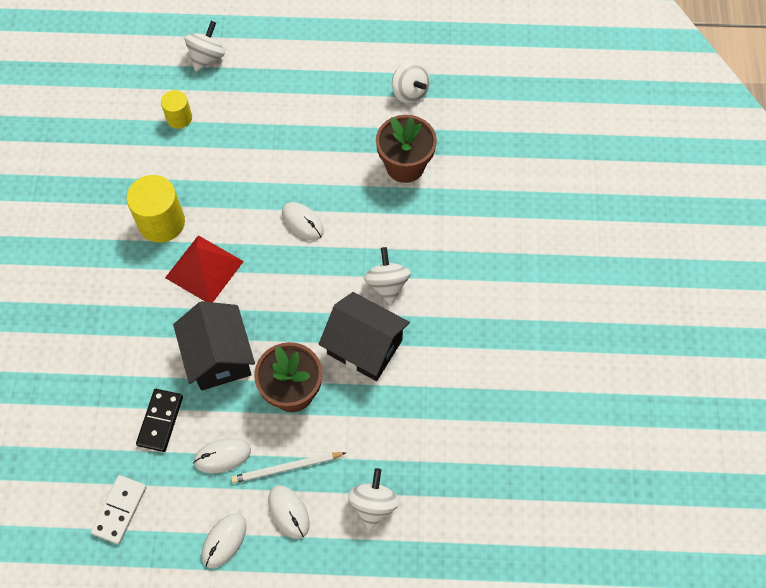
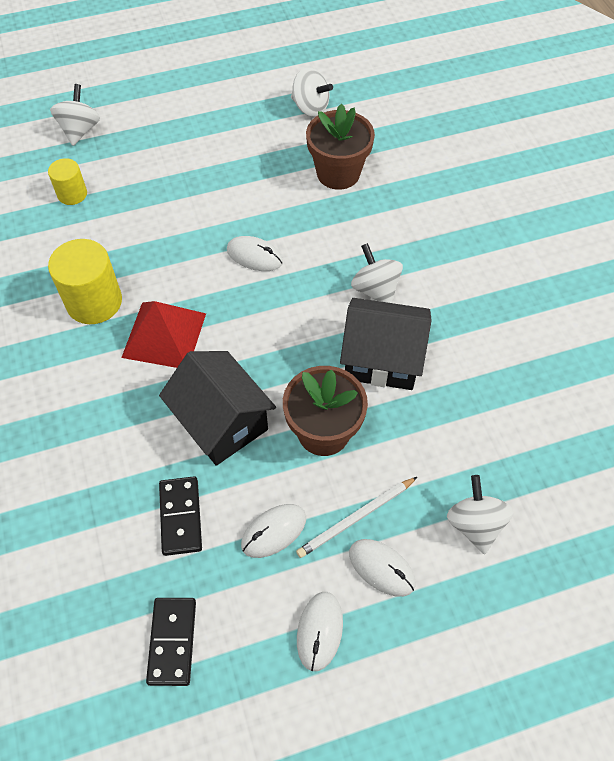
camera: 20 degrees left, 5 degrees down
(119, 510) = (172, 641): white domino -> black domino

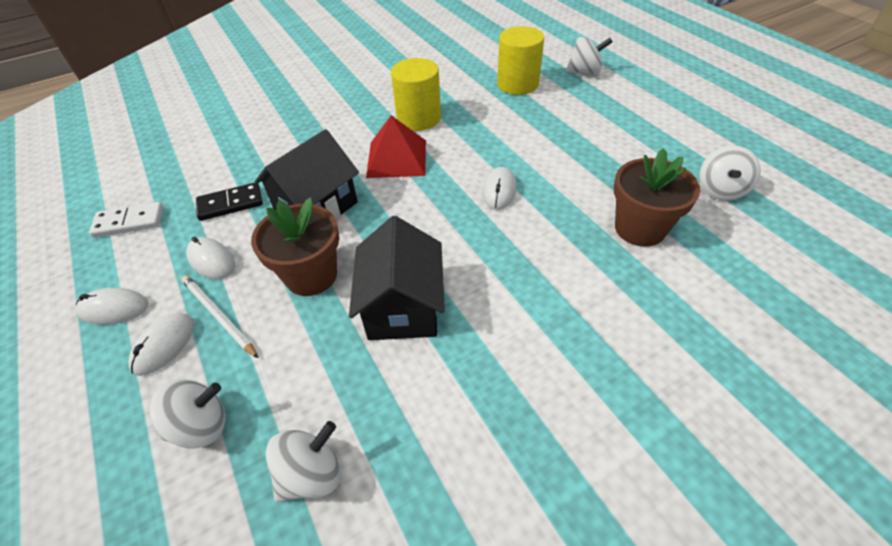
camera: 80 degrees right, 10 degrees down
(72, 194) = (517, 84): yellow cylinder -> yellow cylinder, size x1.72
(172, 641) = (129, 222): black domino -> white domino
(375, 289) = (492, 286): white spinning top -> white spinning top (311, 474)

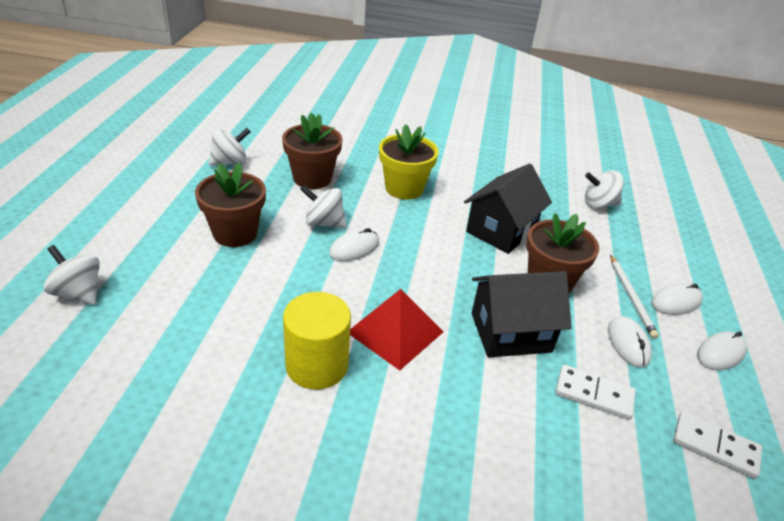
camera: 145 degrees left, 10 degrees down
(114, 309) = (720, 353): white mouse -> white mouse turned 75 degrees counterclockwise
(201, 426) = (654, 249): white spinning top -> white spinning top (324, 223)
(230, 204) = (594, 394): black domino -> white domino
(517, 84) = (160, 330): yellow cylinder -> none
(554, 287) = (404, 188): none -> yellow flower pot
(588, 144) = (235, 233): none -> brown flower pot

